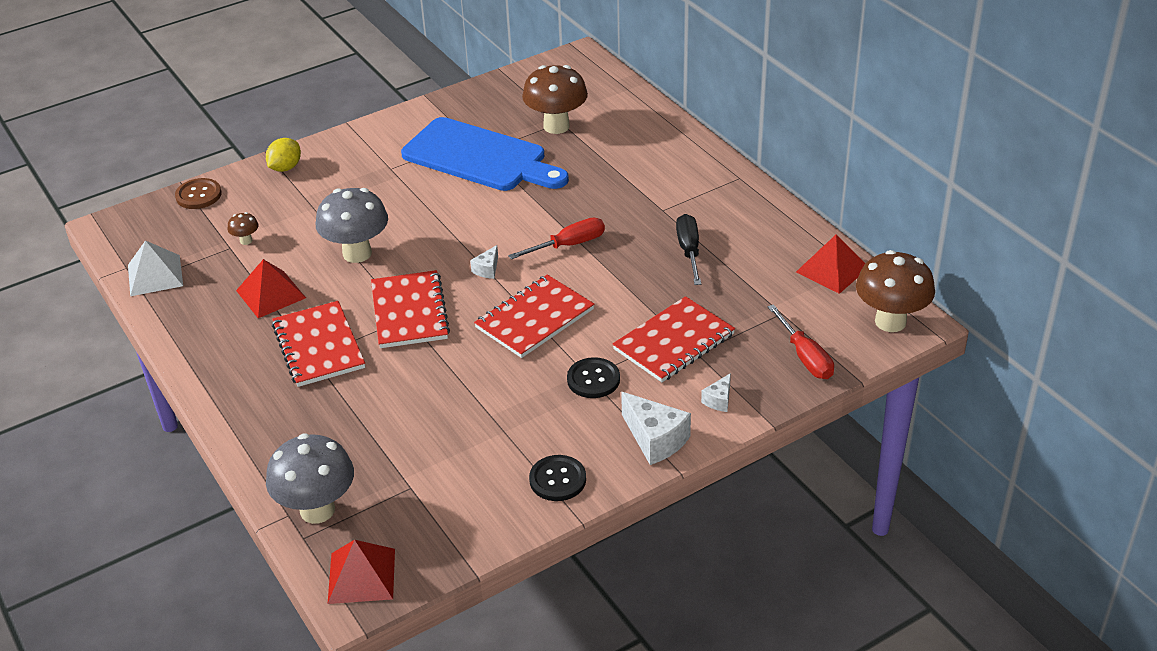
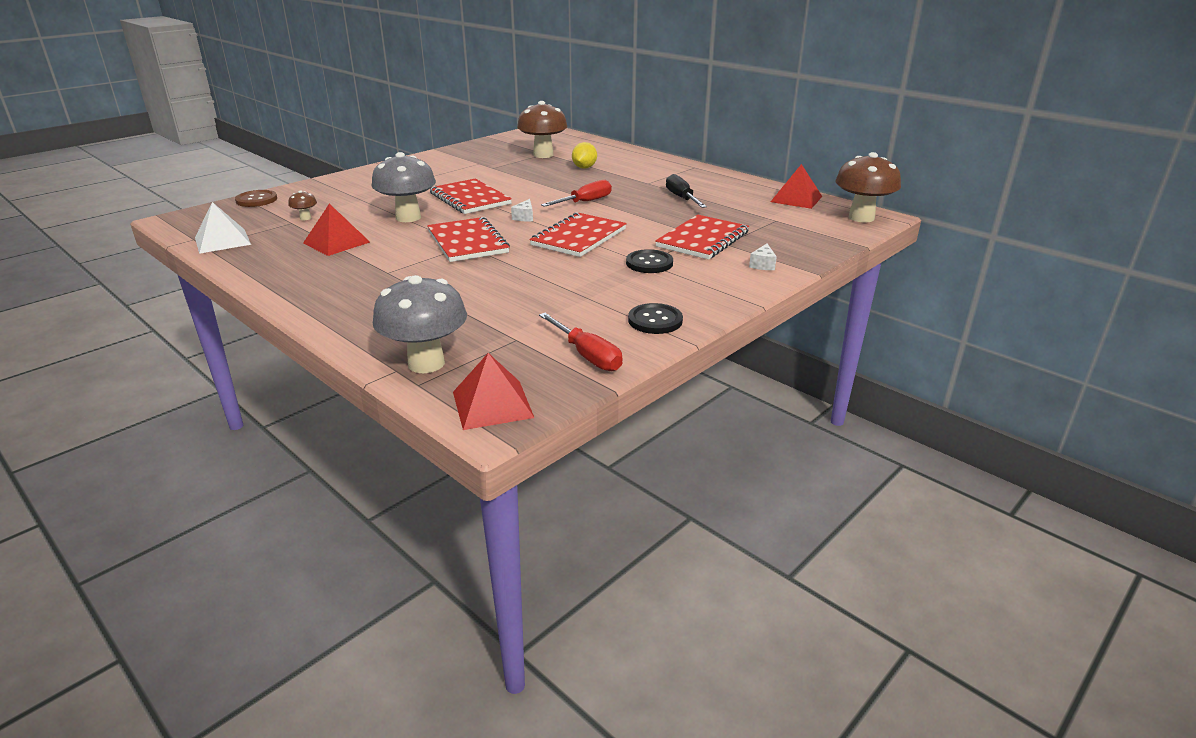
camera: 15 degrees left, 10 degrees down
(285, 168) = (331, 183): yellow lemon -> yellow lemon (584, 168)
(319, 346) = (391, 266): red notebook -> red notebook (470, 199)
(480, 157) = (491, 170): blue cutting board -> none
(655, 439) = (726, 290): white cheese -> none
(805, 357) = (813, 238): red screwdriver -> red screwdriver (587, 355)

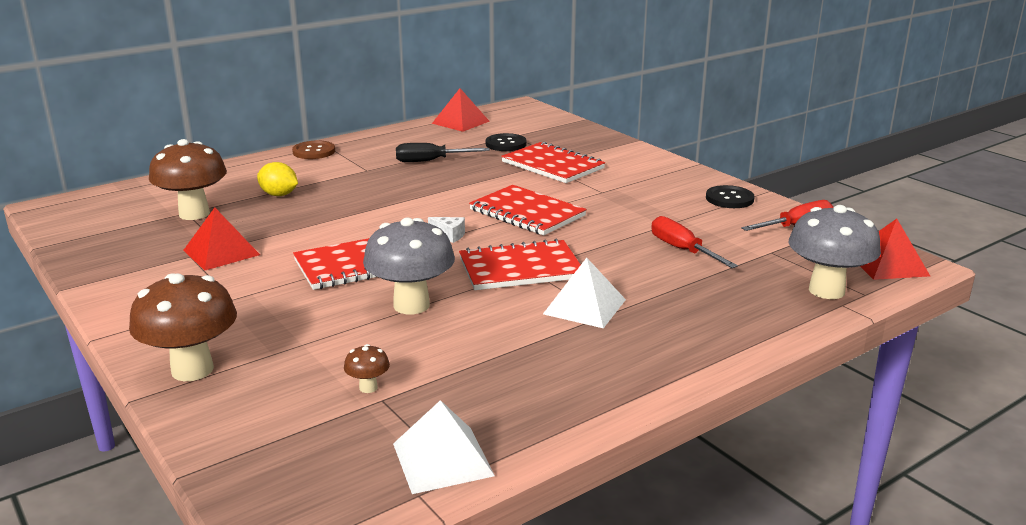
camera: 80 degrees left, 5 degrees down
(256, 200) = (231, 449): brown button -> brown button (314, 151)
(336, 242) = (489, 354): red pyramid -> red pyramid (221, 252)
(401, 265) = (584, 306): none -> white pyramid
(585, 202) = (414, 203): red screwdriver -> red screwdriver (682, 250)
(649, 263) = (606, 190): black button -> black button (506, 144)
(763, 265) = (618, 153): white cheese -> none
(861, 218) = (521, 110): brown mushroom -> brown mushroom (192, 370)

